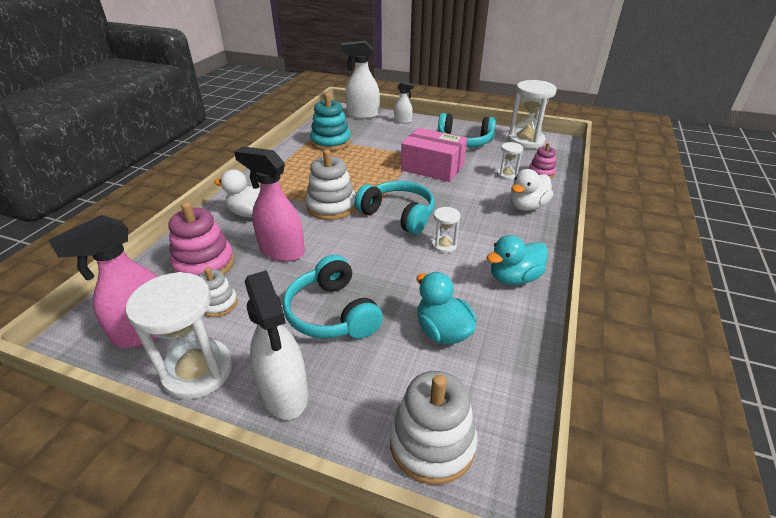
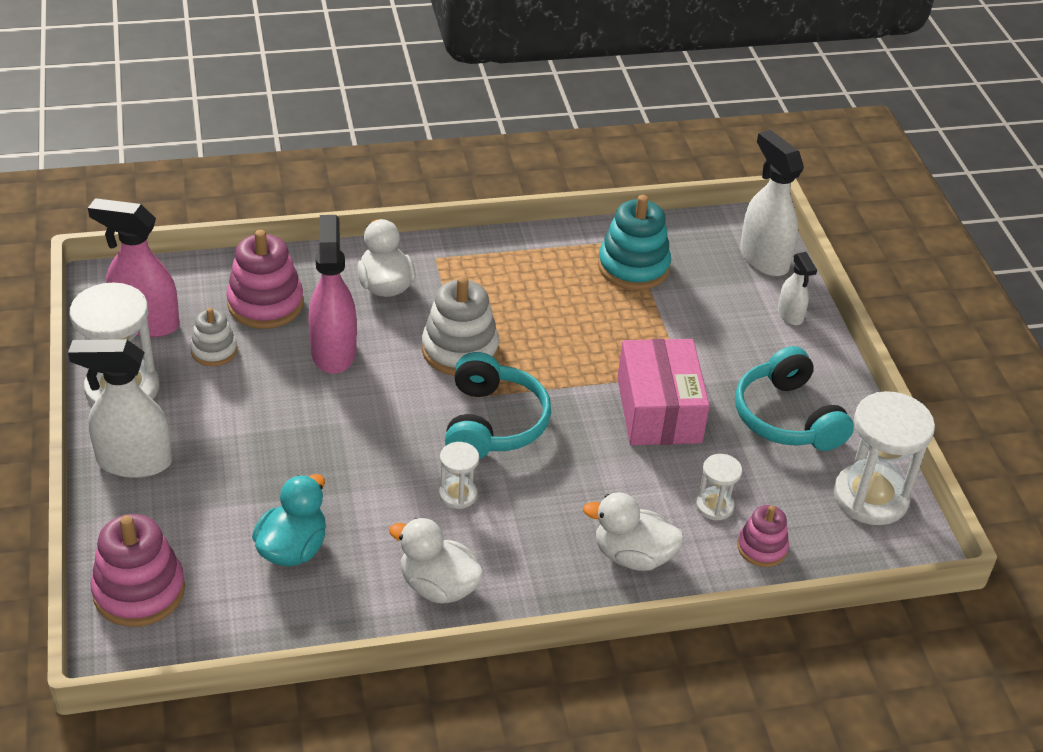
camera: 55 degrees right, 5 degrees up
(284, 393) = (133, 462): white spray bottle -> white spray bottle turned 60 degrees clockwise
(332, 313) = (260, 445): turquoise headphones -> none
(432, 443) = (139, 591): white stacking toy -> pink stacking toy
(514, 278) = (438, 586): turquoise duck -> white duck

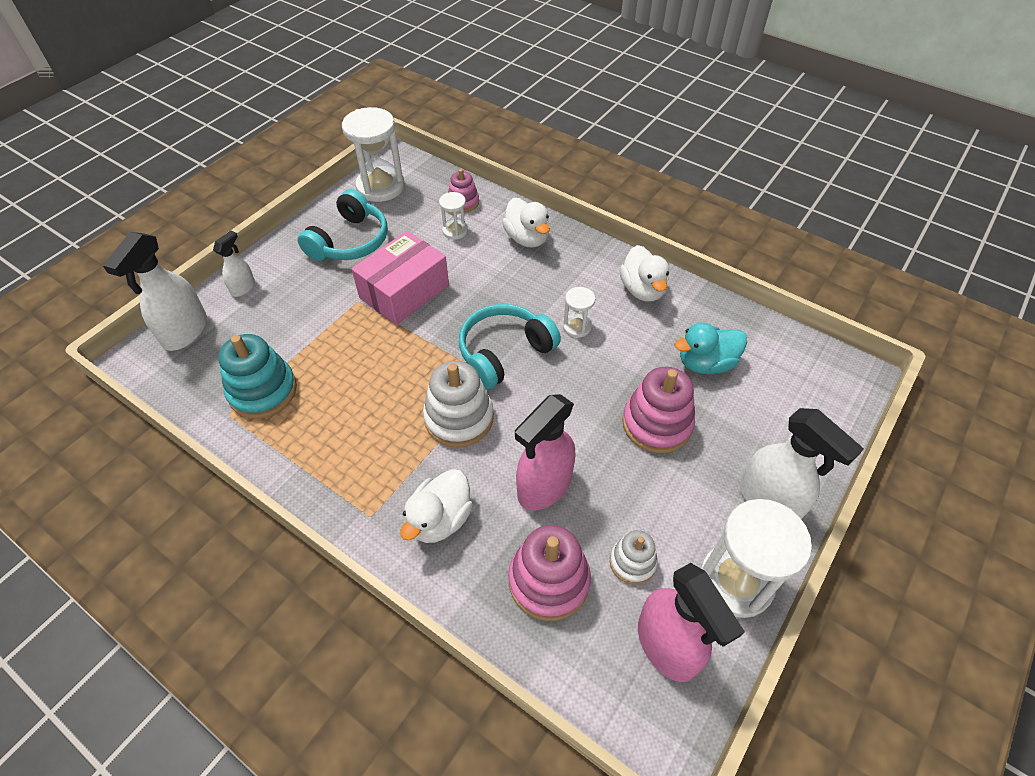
camera: 130 degrees left, 10 degrees up
(139, 591) = (822, 402): pink stacking toy -> pink stacking toy (656, 424)

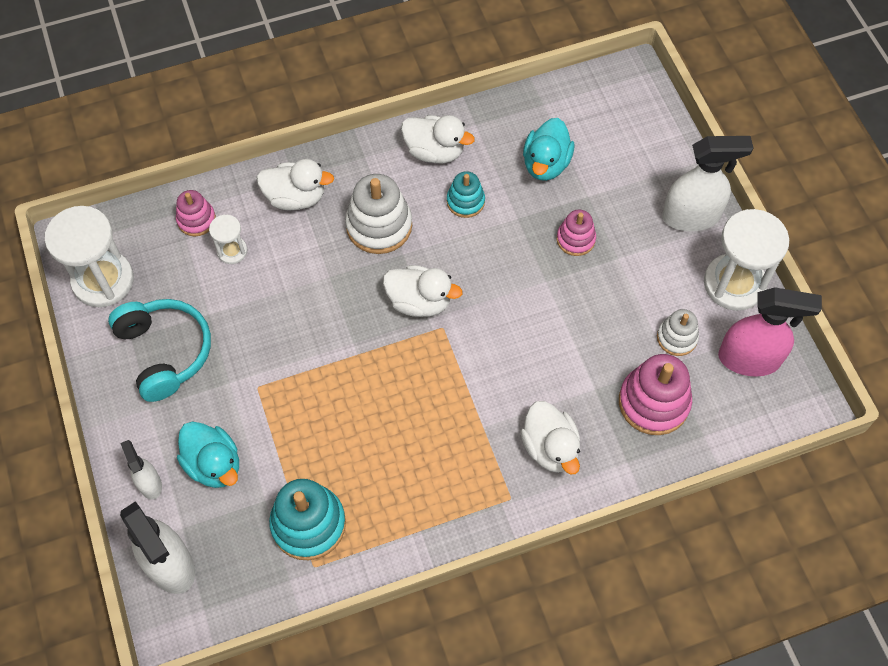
camera: 55 degrees left, 10 degrees up
(279, 312) = (214, 464): none -> turquoise duck
(404, 291) = (278, 340): pink box -> none
(459, 418) = (462, 378): white stacking toy -> white stacking toy (379, 226)
(504, 352) = (419, 301): turquoise headphones -> white duck
(544, 486) = (574, 355): pink spray bottle -> none
(577, 327) = (435, 228): white hourglass -> none
(618, 332) = (465, 201): none -> turquoise stacking toy
(656, 424) = (575, 239): pink stacking toy -> pink stacking toy, size x0.59

